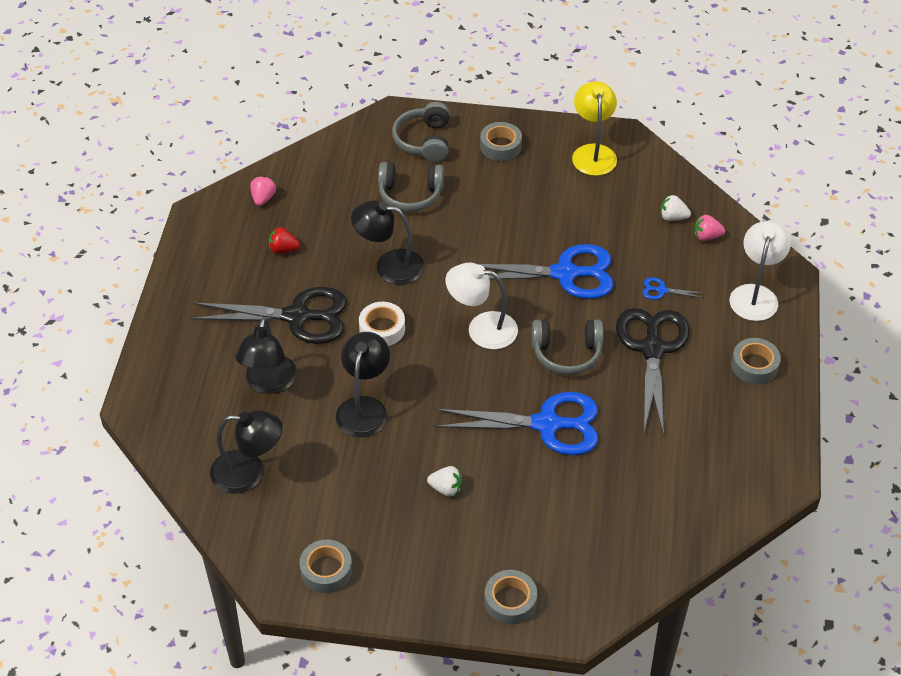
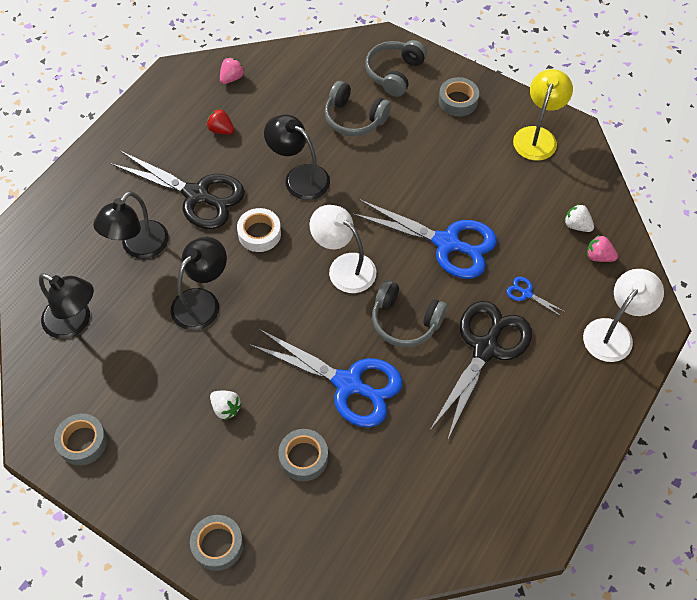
camera: 25 degrees right, 10 degrees up
(754, 365) = (573, 404): grey tape -> grey tape (303, 457)

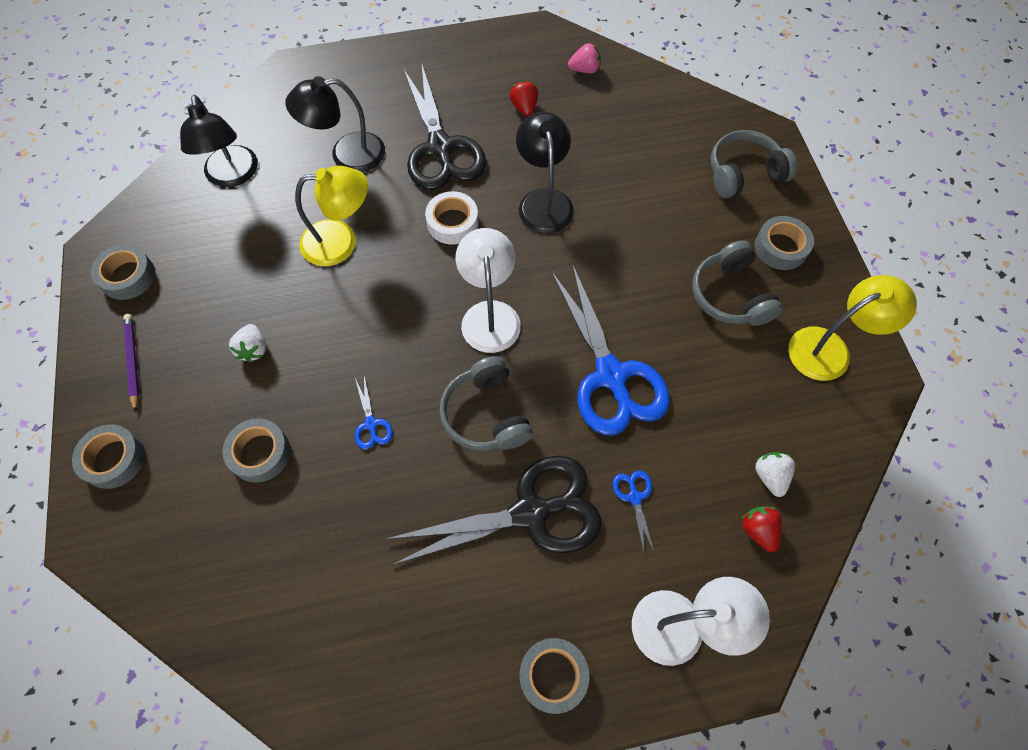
camera: 45 degrees right, 5 degrees up
(155, 484) = (133, 361): none -> purple pencil
(202, 301) = (341, 241): black lamp -> yellow lamp
(348, 384) = (371, 424): blue scissors -> blue scissors, size x0.40
(354, 118) = (656, 186): grey headphones -> grey headphones (730, 295)
(582, 412) = (553, 675): none -> grey tape
(598, 256) = (758, 530): pink strawberry -> red strawberry

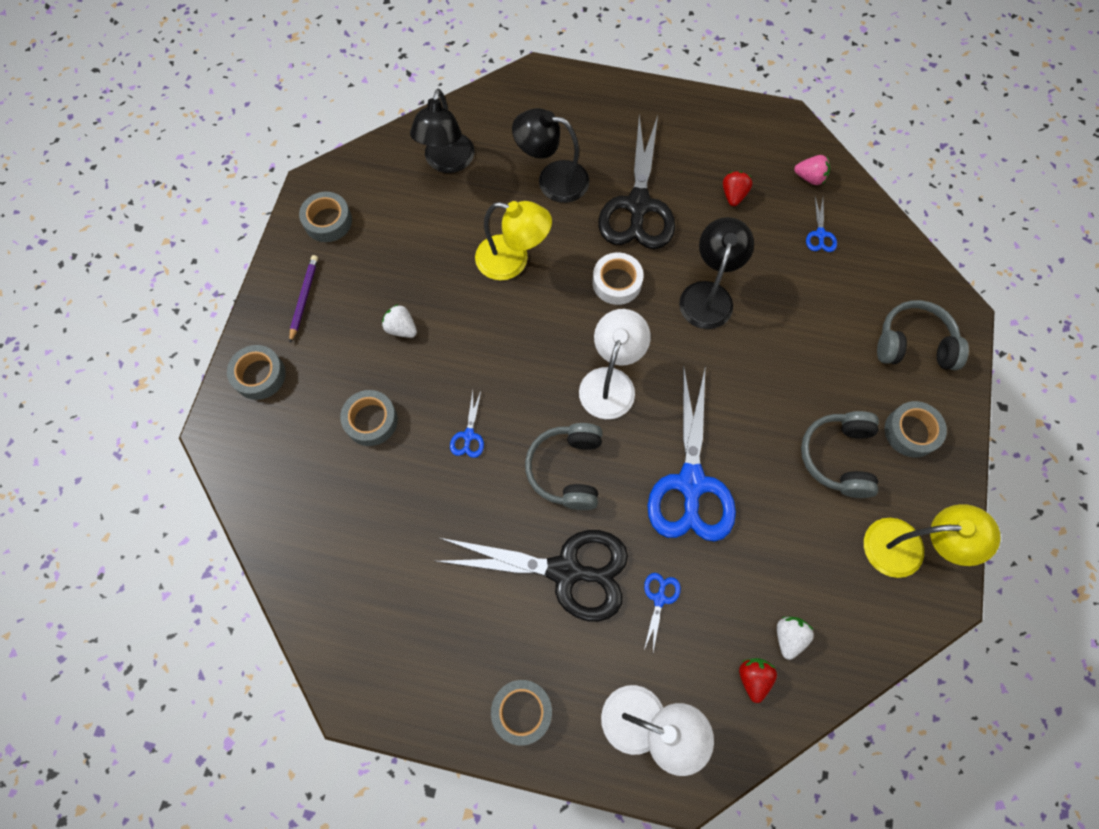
camera: 25 degrees right, 5 degrees up
(253, 349) = (401, 328): white strawberry -> white strawberry turned 105 degrees clockwise
(617, 113) = (820, 234): none -> blue scissors

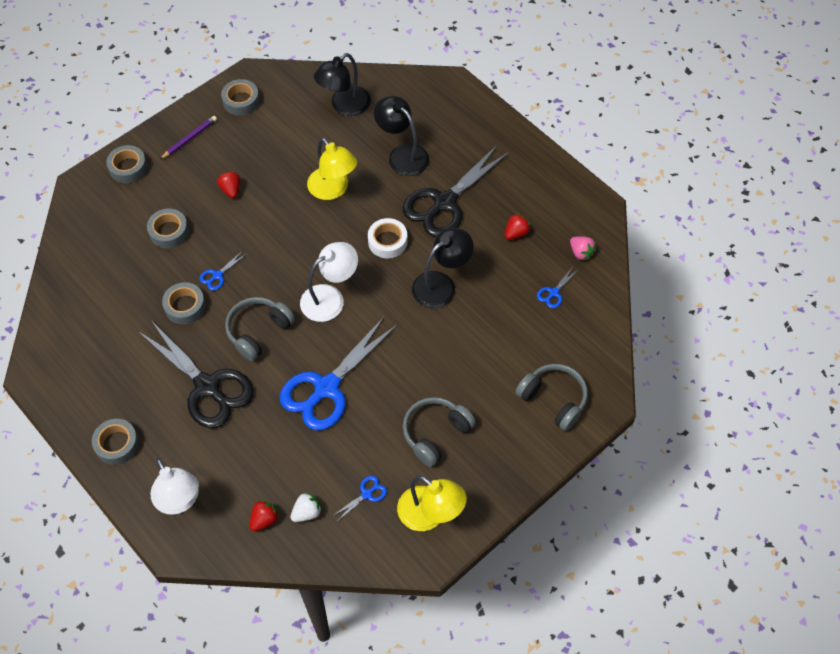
camera: 35 degrees right, 10 degrees down
(401, 328) = (231, 190): white strawberry -> red strawberry
(659, 599) = (248, 439): blue scissors -> blue scissors (366, 494)
(911, 432) = (499, 450): grey tape -> grey tape (185, 306)

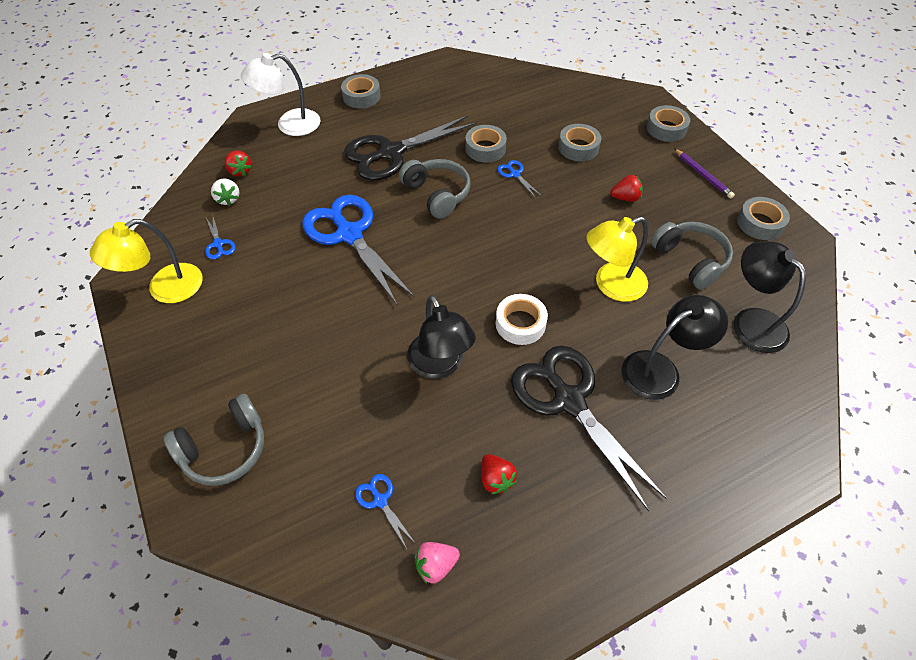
camera: 105 degrees right, 5 degrees down
(330, 298) = (457, 256): white lamp -> none
(435, 434) = (249, 314): grey headphones -> grey headphones (690, 260)

